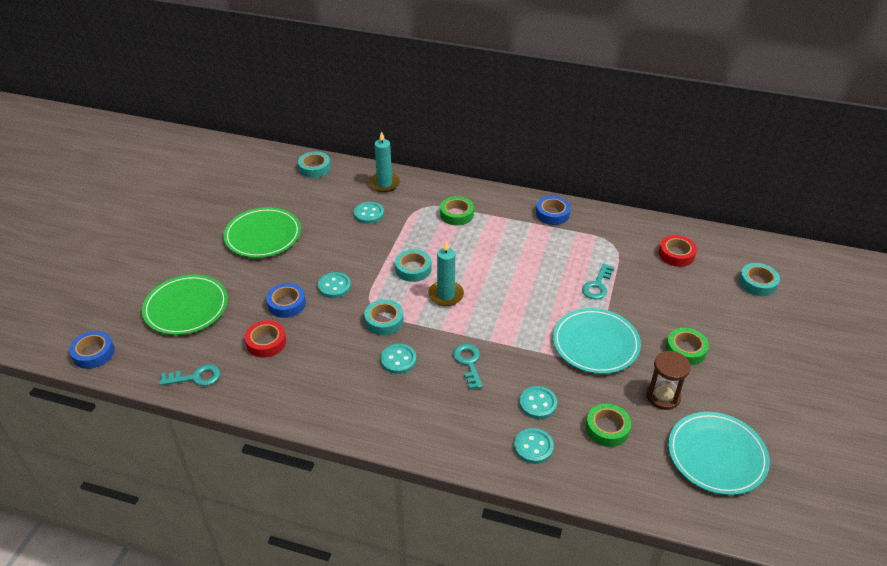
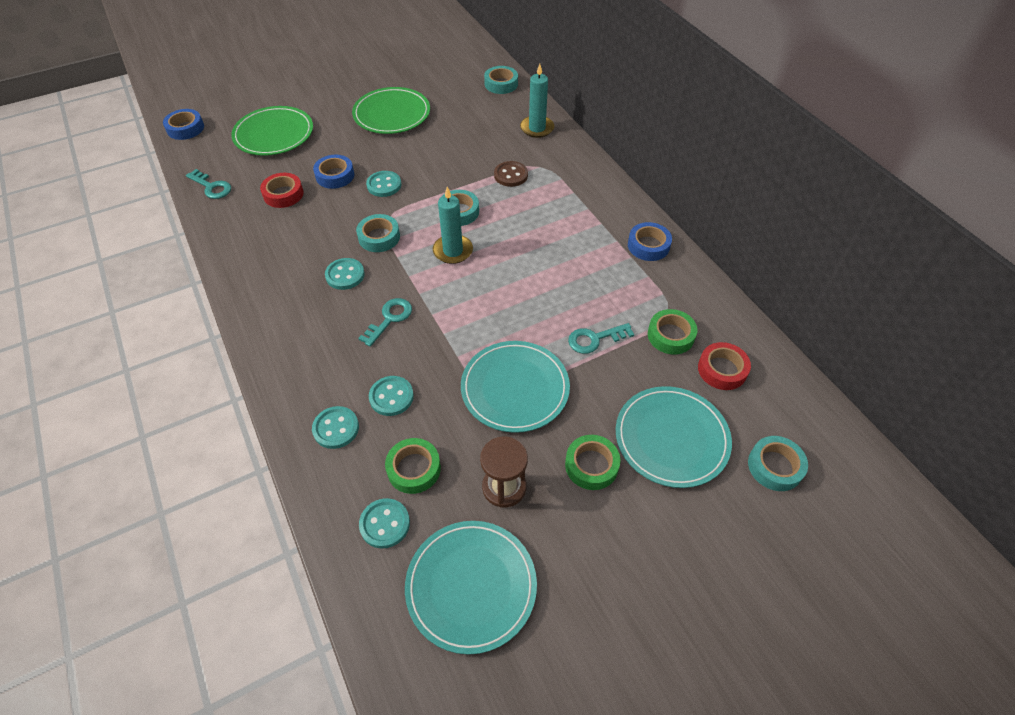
camera: 45 degrees right, 10 degrees up
(369, 214) = (489, 145): turquoise button -> turquoise button (385, 524)
(412, 224) = (511, 175): none -> brown button
(456, 214) = (560, 190): green tape -> green tape (670, 335)
(701, 306) = (671, 438): none -> turquoise plate

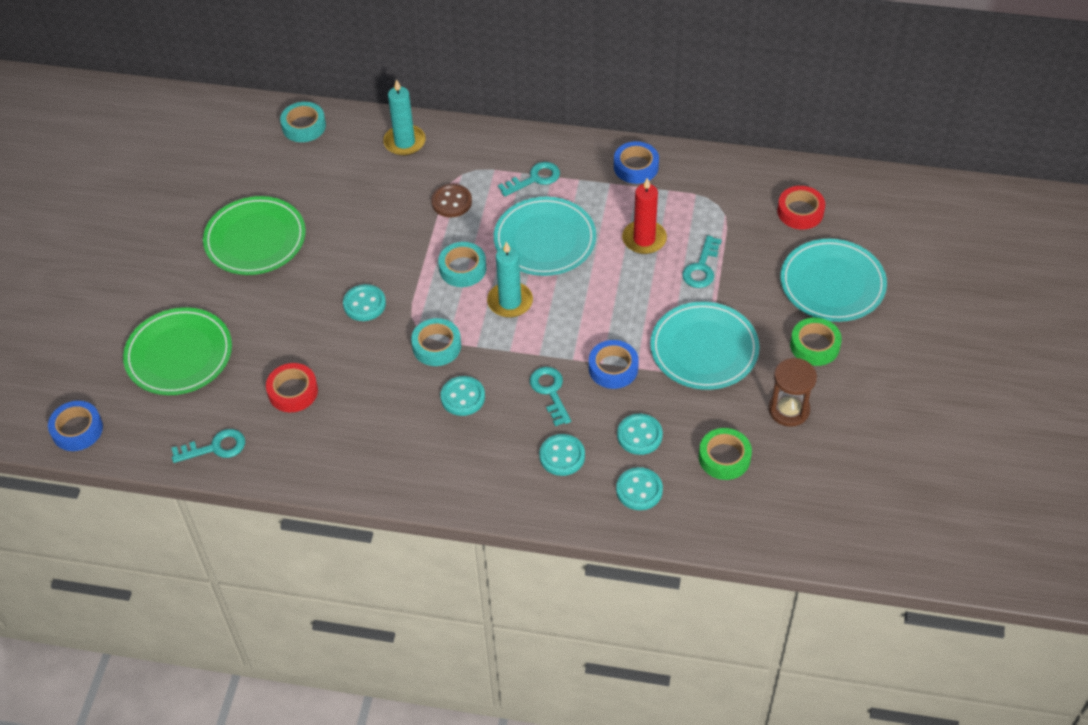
camera: 50 degrees left, 0 degrees up
(335, 176) = (308, 335): blue tape -> blue tape (613, 368)
(385, 524) = (759, 502): turquoise button -> turquoise button (562, 456)
(471, 586) = (853, 476): turquoise plate -> turquoise plate (545, 240)
(575, 201) = (534, 179): none -> turquoise key
(585, 289) = (644, 239): none -> red candle
(670, 335) = (741, 219): green tape -> none
(775, 466) = (903, 243): turquoise tape -> none

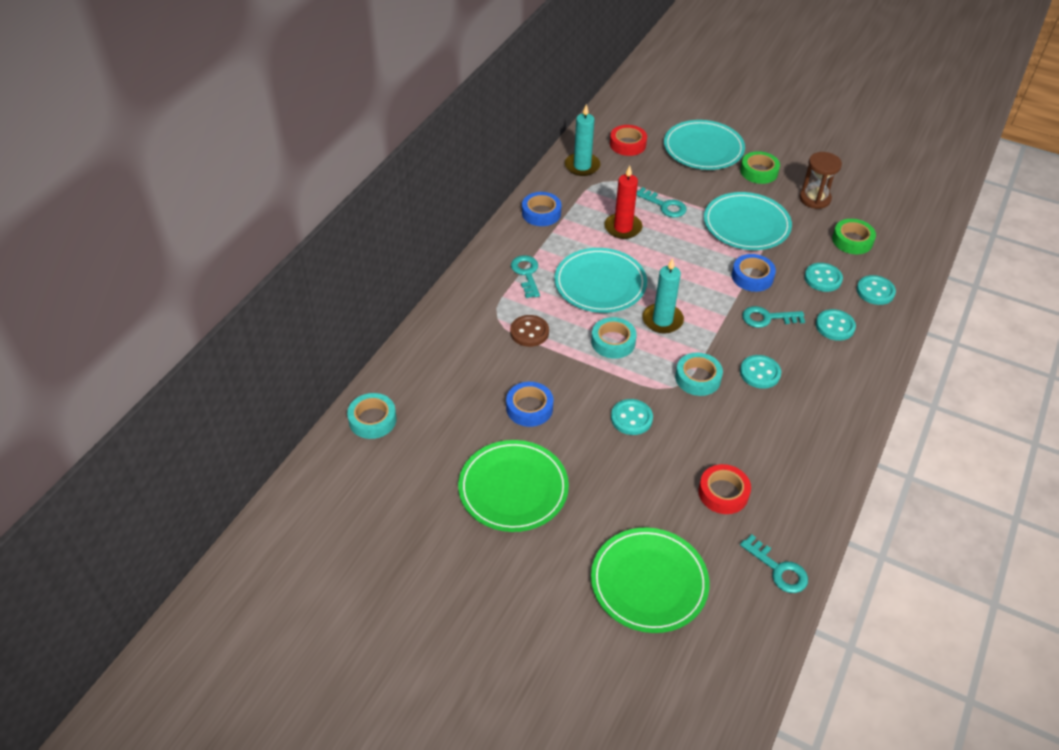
camera: 75 degrees left, 5 degrees down
(77, 429) = (728, 697): blue tape -> blue tape (529, 408)
(215, 447) = (778, 569): turquoise key -> turquoise key turned 135 degrees clockwise
(404, 142) = (436, 348): turquoise candle -> turquoise candle (582, 166)

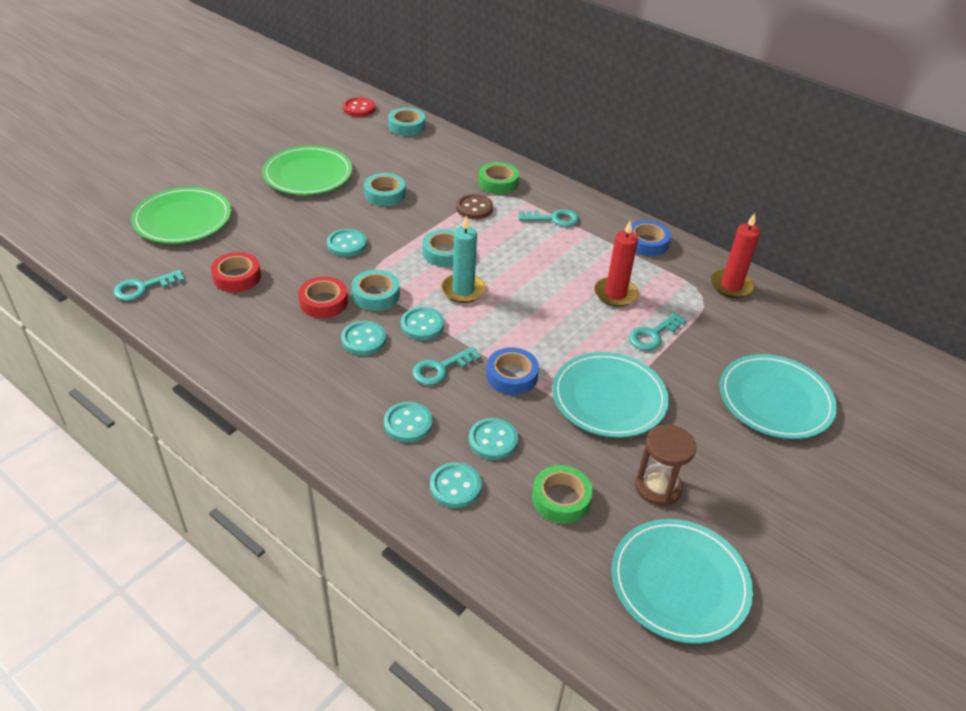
camera: 100 degrees right, 5 degrees down
(337, 479) = (359, 108): none -> red button
(529, 408) = (385, 194): blue tape -> turquoise tape
(582, 166) = (731, 286): turquoise candle -> red candle
(600, 283) = (528, 261): turquoise plate -> turquoise plate (679, 582)
(627, 144) = (779, 331): red tape -> red tape (323, 302)
(722, 339) = (422, 325): none -> turquoise button
(759, 171) = (723, 443): green tape -> green tape (498, 182)
(767, 318) = (441, 369): turquoise key -> turquoise key turned 135 degrees counterclockwise

